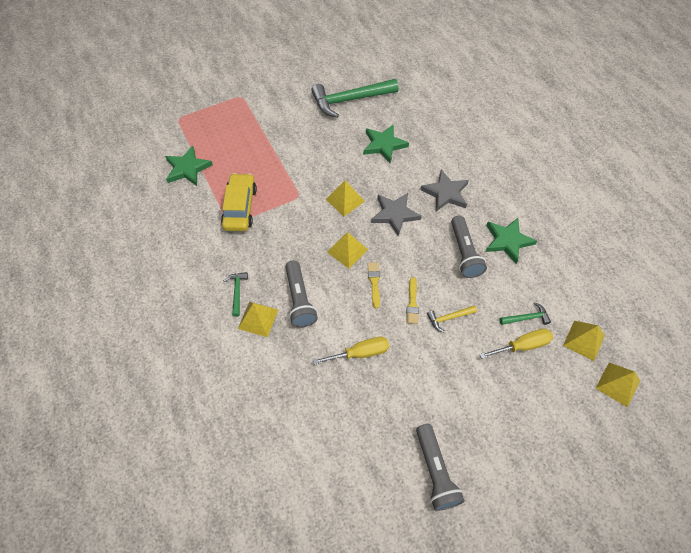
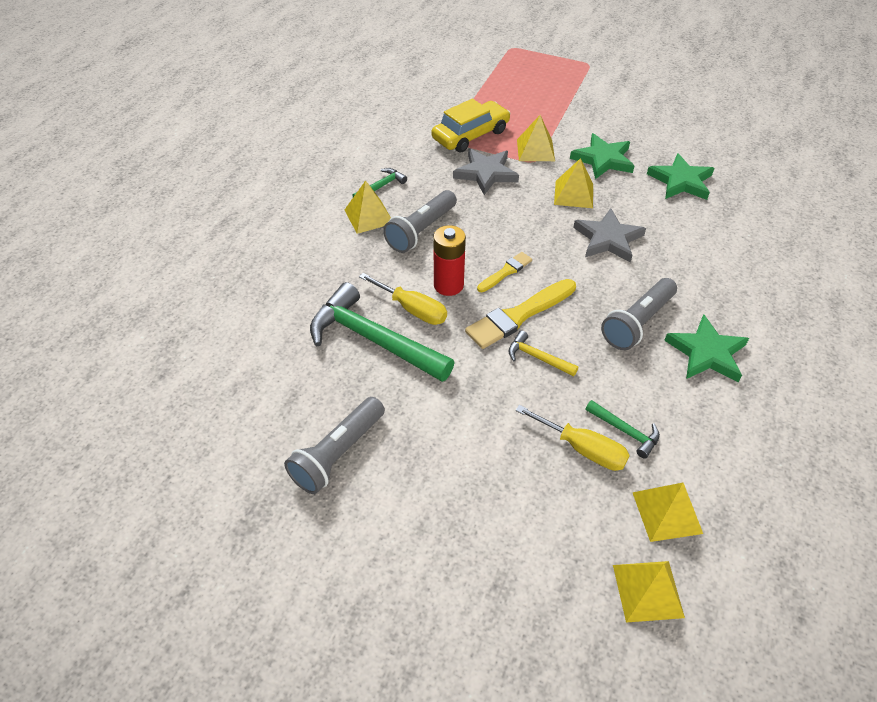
camera: 50 degrees right, 10 degrees down
(187, 168) = (468, 83): green star -> green star (603, 159)
(347, 250) = (517, 230): yellow pyramid -> yellow pyramid (535, 150)
(350, 100) = (697, 127): green hammer -> green hammer (373, 339)
(358, 320) = (448, 285): none -> red battery
(412, 303) = (518, 316): yellow brush -> yellow brush, size x1.79
(445, 193) = (693, 262): grey star -> grey star (486, 173)

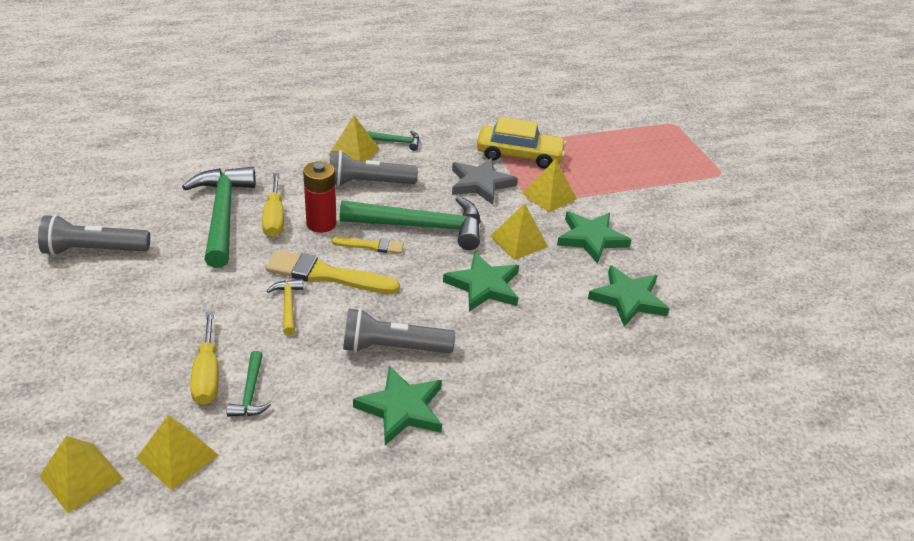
camera: 45 degrees right, 10 degrees down
(508, 232) = (421, 227): none -> green hammer
(608, 239) = (483, 286): grey star -> green star

